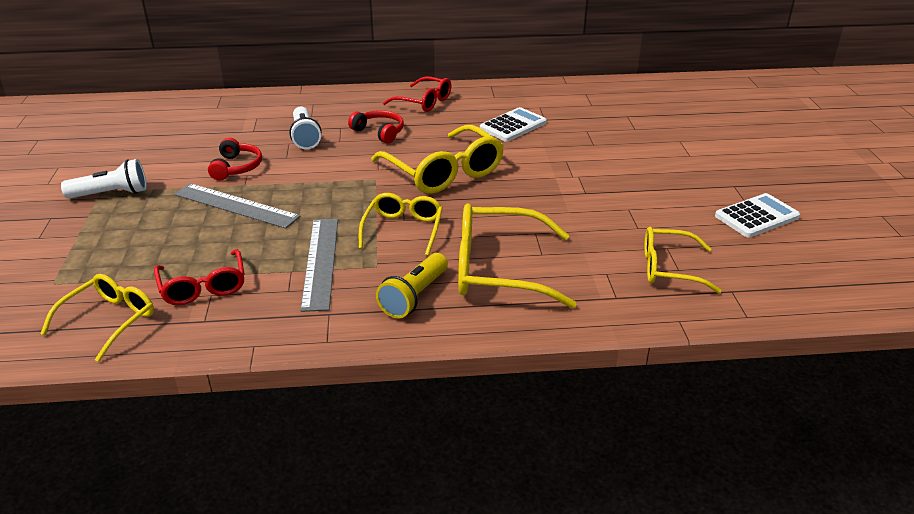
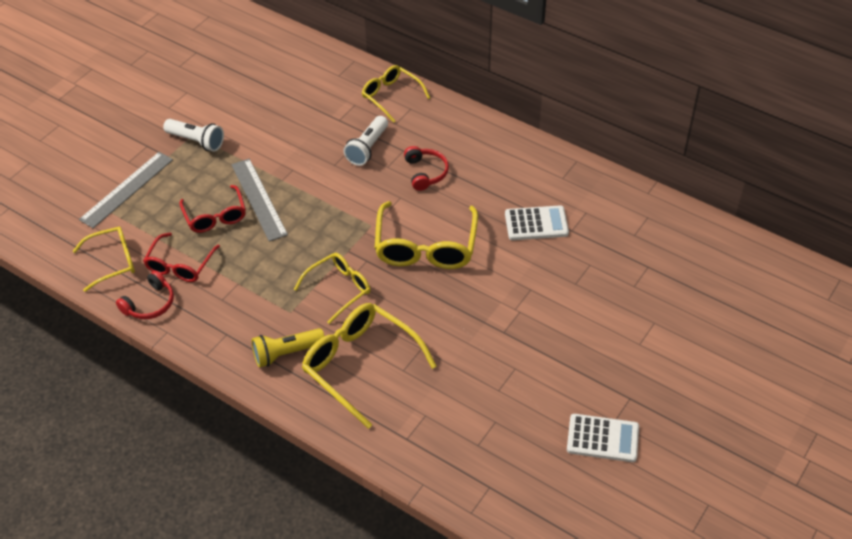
camera: 40 degrees right, 15 degrees up
(236, 167) = (292, 157): red headphones -> red headphones (150, 304)
(321, 262) = (261, 287): grey ruler -> grey ruler (127, 189)
(424, 102) = (497, 153): red glasses -> red glasses (215, 216)
(669, 268) = (472, 440): yellow glasses -> yellow glasses (391, 96)

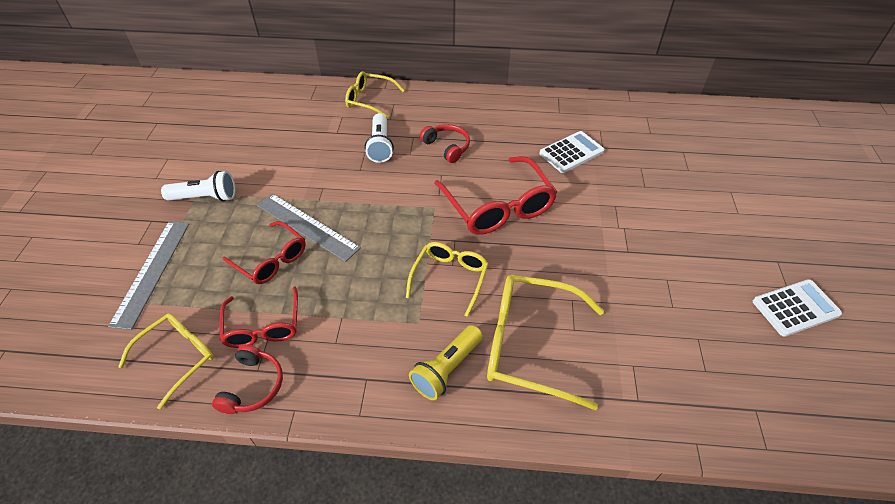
camera: 30 degrees left, 0 degrees up
(425, 247) = (498, 206): yellow glasses -> red glasses

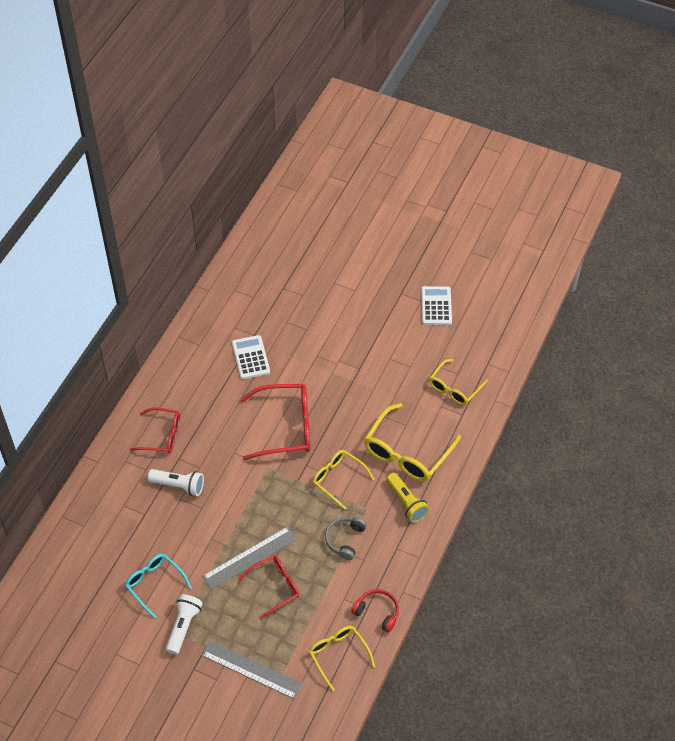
camera: 70 degrees left, 5 degrees up
(255, 162) = (154, 584): none -> turquoise glasses
(263, 326) = (333, 600): red glasses -> red glasses (162, 435)
(360, 312) = (345, 539): none -> grey headphones
(369, 100) = (110, 478): yellow glasses -> yellow glasses (454, 388)
(447, 147) = (203, 438): red headphones -> none

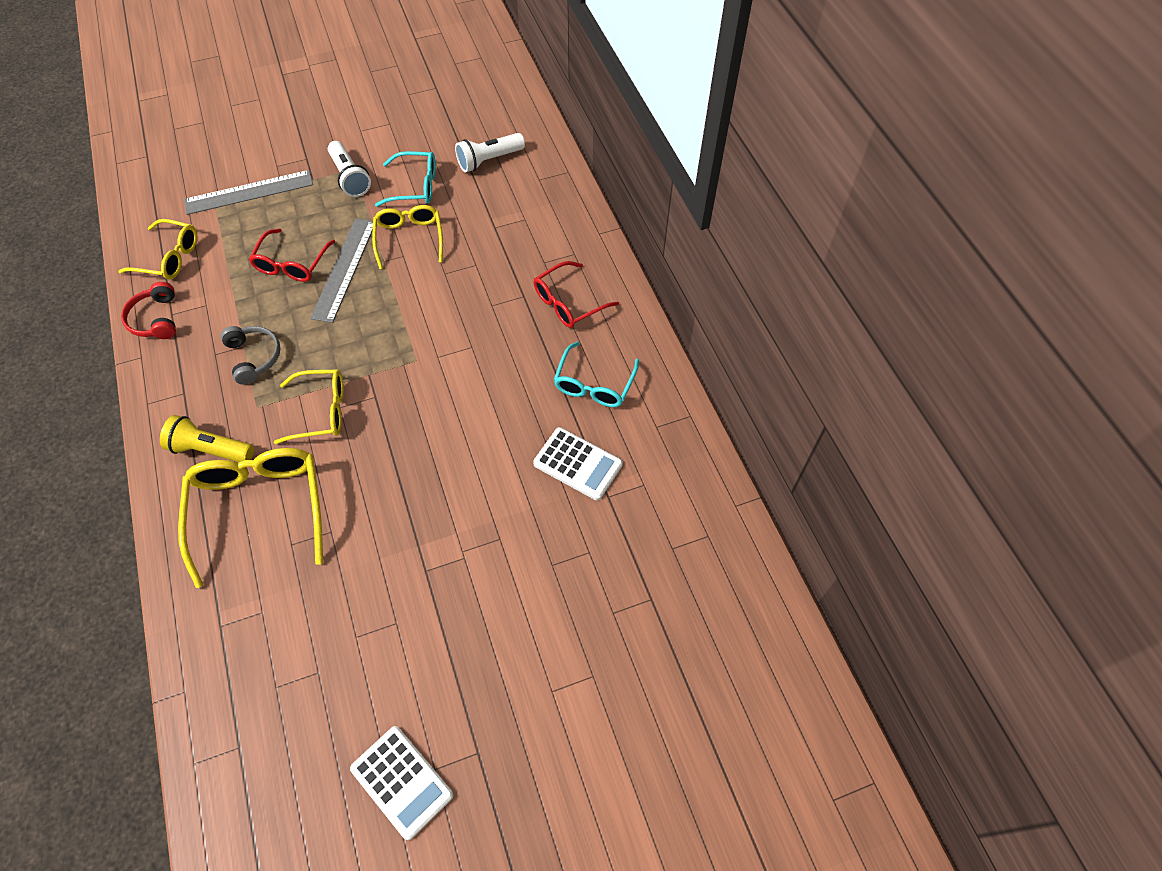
camera: 135 degrees right, 5 degrees up
(178, 485) = (492, 273): white flashlight -> white flashlight (489, 160)
(201, 385) = (594, 384): none -> turquoise glasses
(285, 427) = (443, 418): red glasses -> none
(377, 612) = (156, 319): red headphones -> red headphones turned 90 degrees clockwise
(454, 388) = (262, 659): yellow glasses -> yellow glasses (409, 238)

